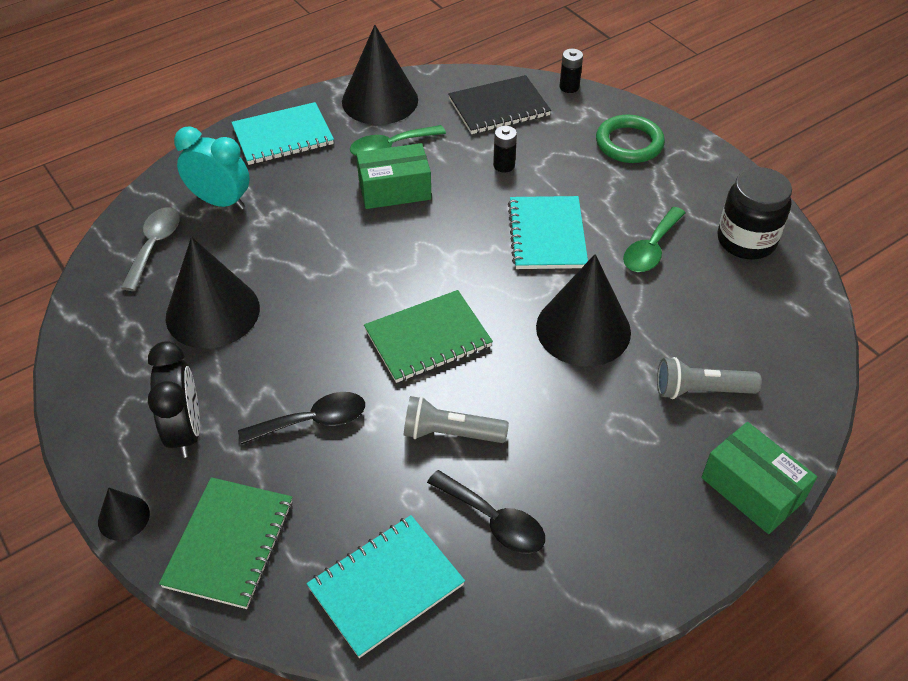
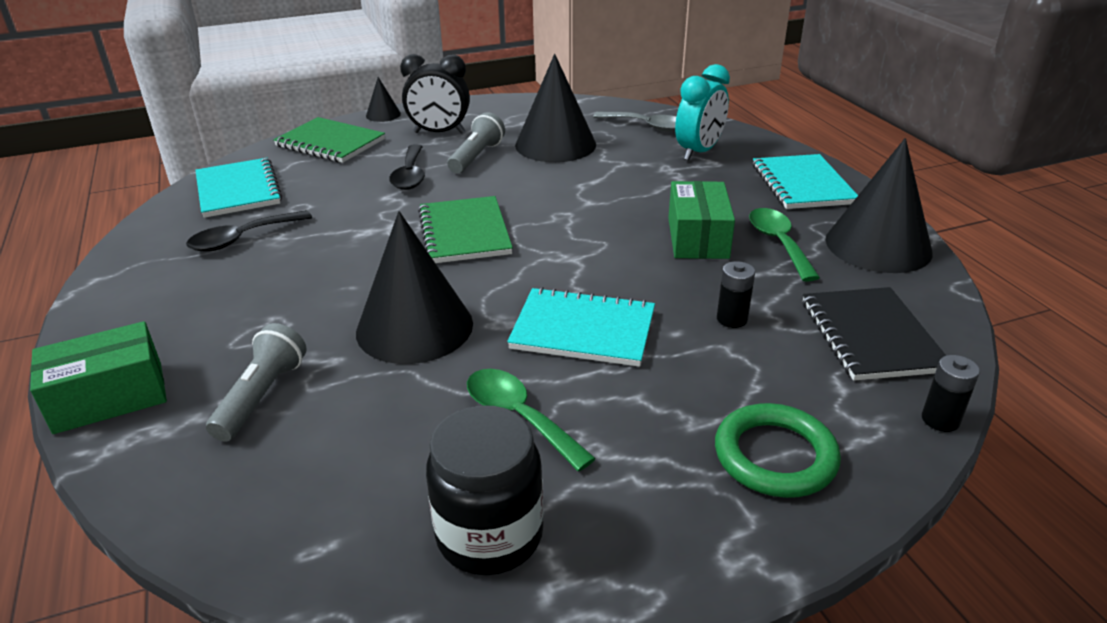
camera: 105 degrees right, 15 degrees down
(450, 433) = (346, 230): grey flashlight -> grey flashlight (476, 157)

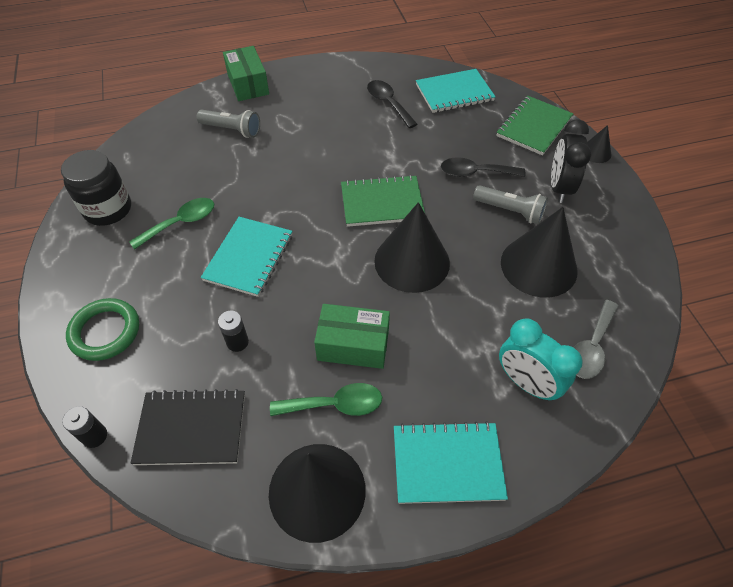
camera: 95 degrees right, 20 degrees up
(414, 327) = (274, 181): black cone -> black cone (412, 261)

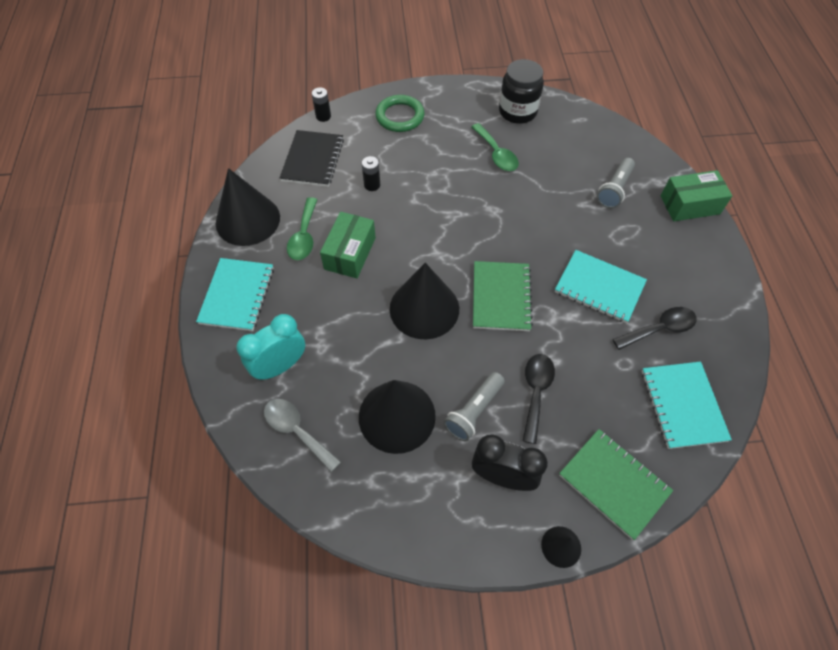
camera: 100 degrees right, 5 degrees up
(249, 257) = (451, 195): turquoise notebook -> turquoise notebook (599, 287)

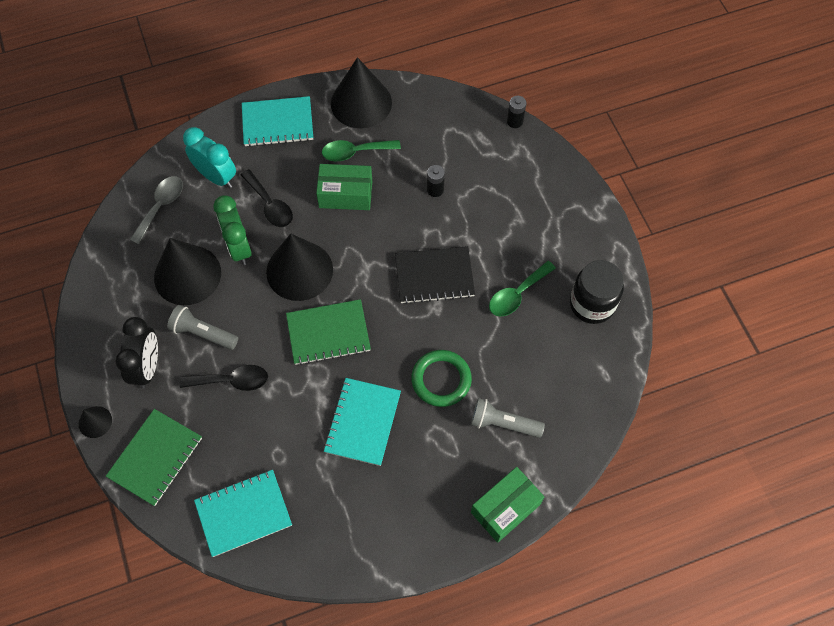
camera: 75 degrees right, 5 degrees up
(313, 160) = (451, 130): black notebook -> black notebook (434, 276)
(379, 359) = (239, 247): none -> green clock
(400, 116) = (540, 190): green ring -> green ring (441, 380)
(659, 329) = (326, 486): black spoon -> black spoon (270, 205)
(690, 205) = (505, 508): green box -> green box turned 75 degrees clockwise

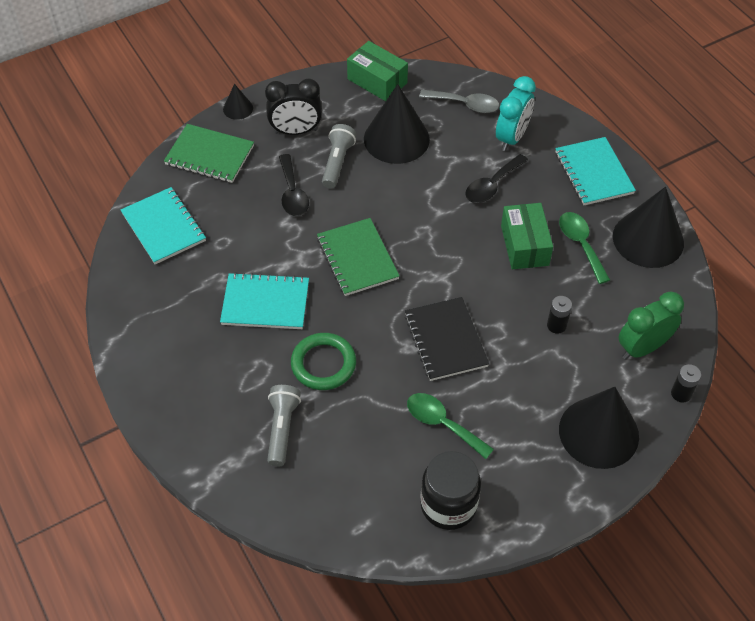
camera: 80 degrees right, 10 degrees down
(239, 247) = (436, 171): green clock -> green clock (642, 348)
(299, 270) = (423, 223): black cone -> black cone (598, 432)
(505, 508) = (187, 442): green box -> green box (377, 81)

